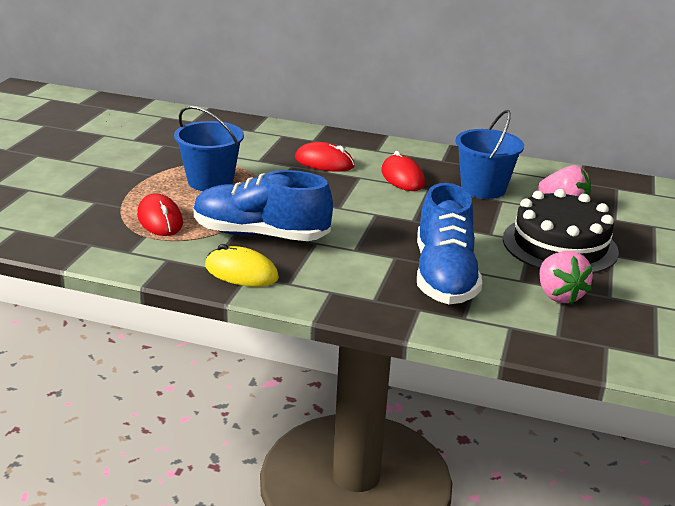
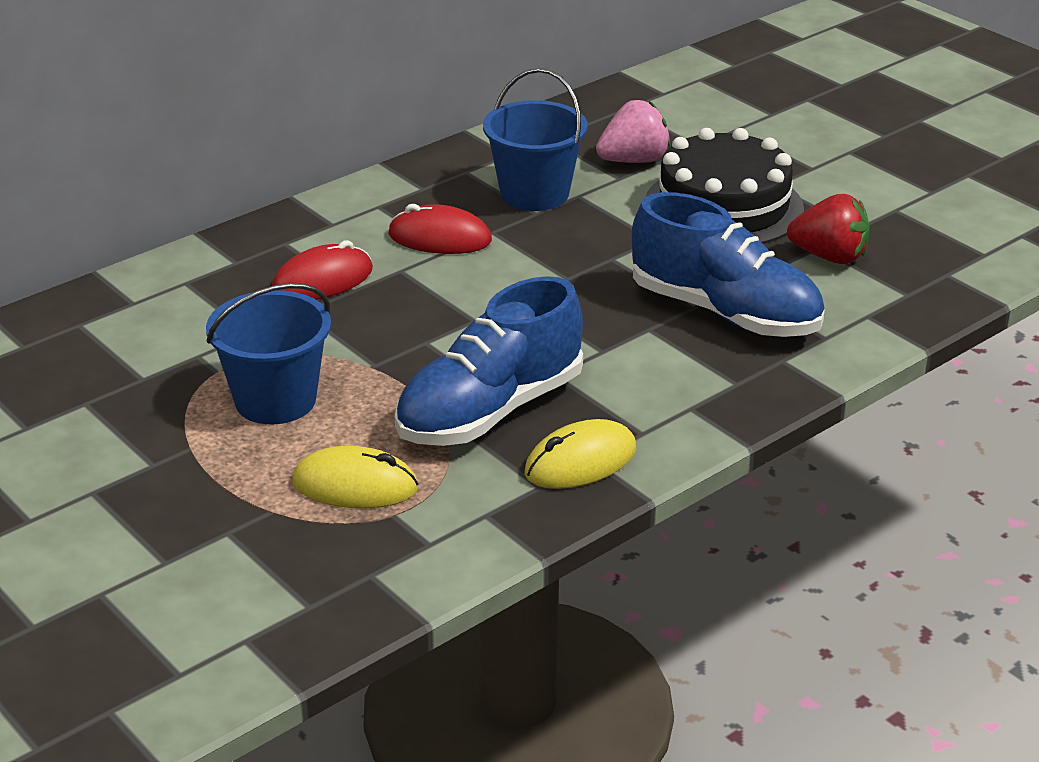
camera: 55 degrees left, 5 degrees up
(160, 219) = (355, 485): red mouse -> yellow mouse
(558, 295) = (829, 257): pink strawberry -> red strawberry

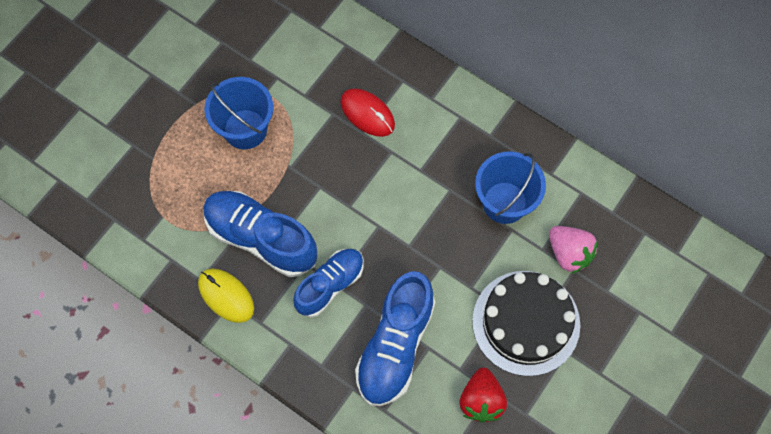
camera: 75 degrees right, 35 degrees up
(355, 485) = (181, 191): yellow mouse -> none
(440, 238) = (433, 162): red mouse -> none
(603, 356) = (330, 285): none -> blue shoe

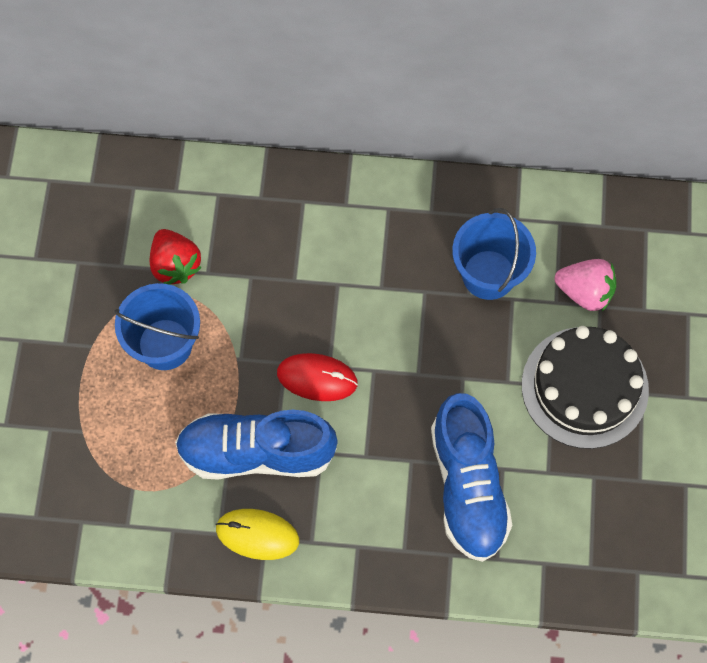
camera: 30 degrees left, 0 degrees up
(330, 285) = (361, 461): blue shoe -> none
(367, 113) = (287, 256): red mouse -> red mouse (317, 378)
(481, 400) = (588, 492): red strawberry -> red strawberry (175, 265)

